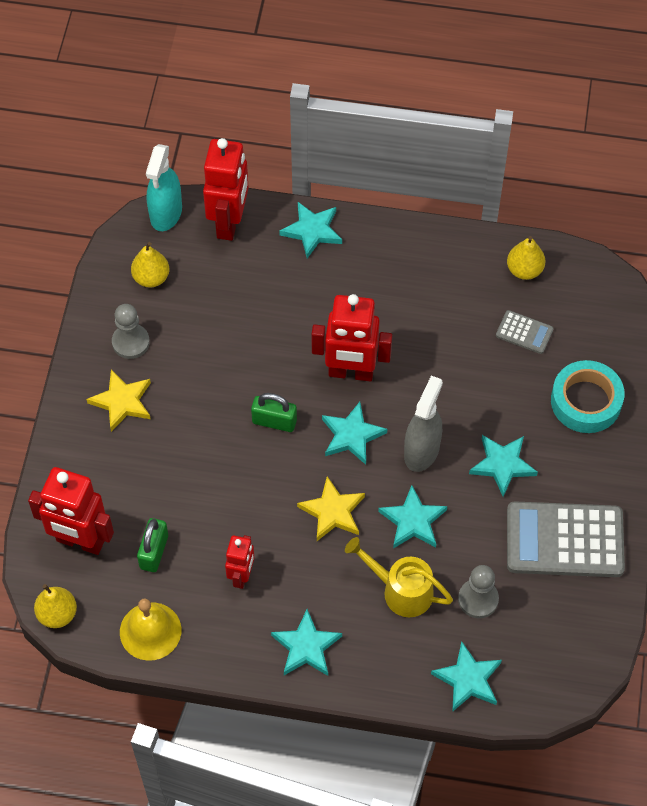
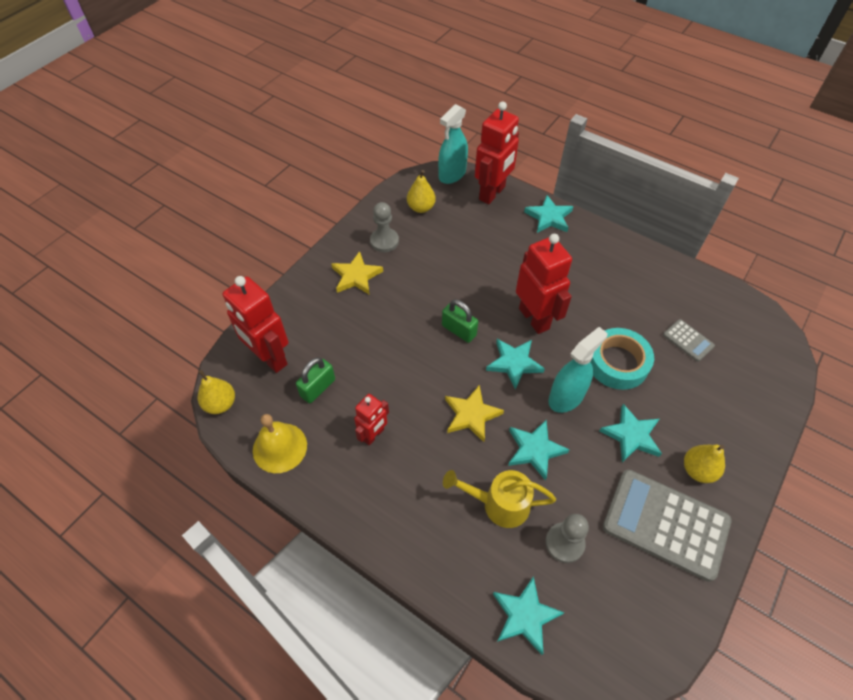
camera: 25 degrees right, 5 degrees down
(306, 646) = (395, 517): turquoise star -> none
(351, 372) = (534, 318): red robot -> red robot turned 150 degrees counterclockwise
(400, 590) = (498, 504): yellow watering can -> yellow watering can turned 45 degrees counterclockwise
(421, 451) = (566, 397): grey spray bottle -> turquoise spray bottle
(524, 270) = (704, 296): yellow pear -> yellow pear (697, 470)
(586, 401) = (724, 413): turquoise tape -> turquoise tape (617, 363)

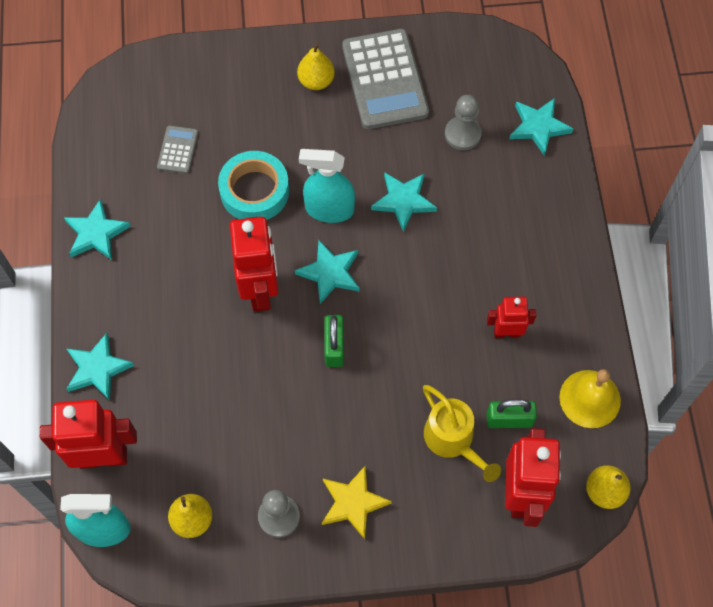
camera: 130 degrees left, 10 degrees up
(471, 415) = (415, 270): yellow star -> none
(498, 504) = (475, 196): yellow watering can -> yellow watering can (453, 441)
(534, 318) = (260, 290): red robot -> red robot turned 150 degrees clockwise
(631, 435) = (324, 141): turquoise star -> turquoise star (96, 233)

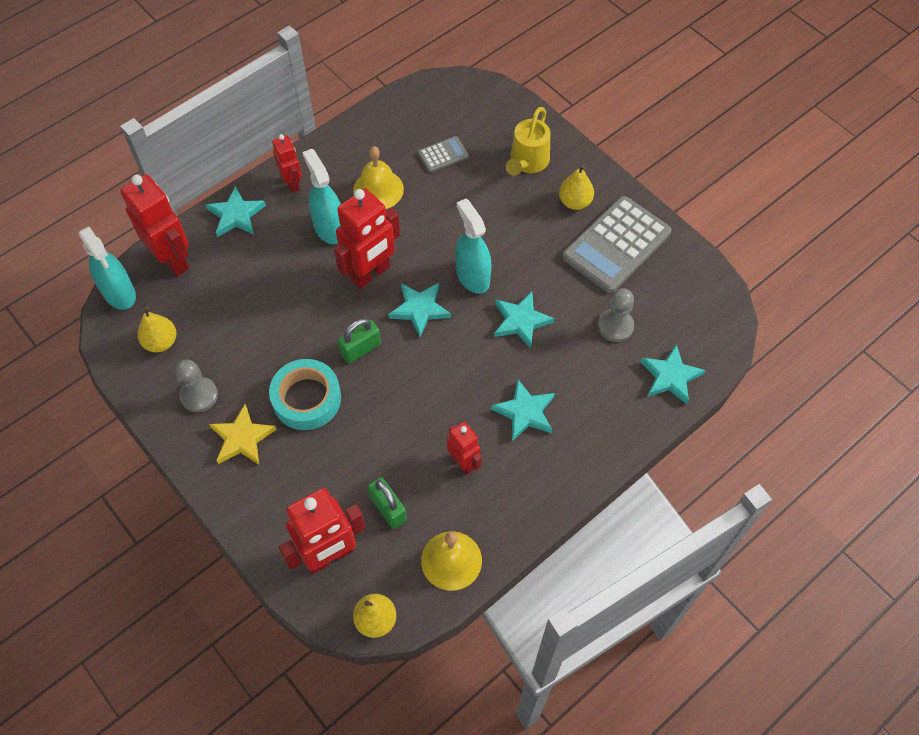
camera: 55 degrees right, 5 degrees down
(96, 233) = (338, 149): turquoise star -> turquoise star (525, 412)
(101, 297) = (292, 183): none -> red robot
(171, 227) = (378, 189): none -> yellow bell
(181, 295) = (329, 228): none -> turquoise spray bottle
(254, 191) = (448, 220): turquoise tape -> turquoise tape (306, 399)
(453, 441) = (341, 478): yellow watering can -> yellow watering can (527, 162)

